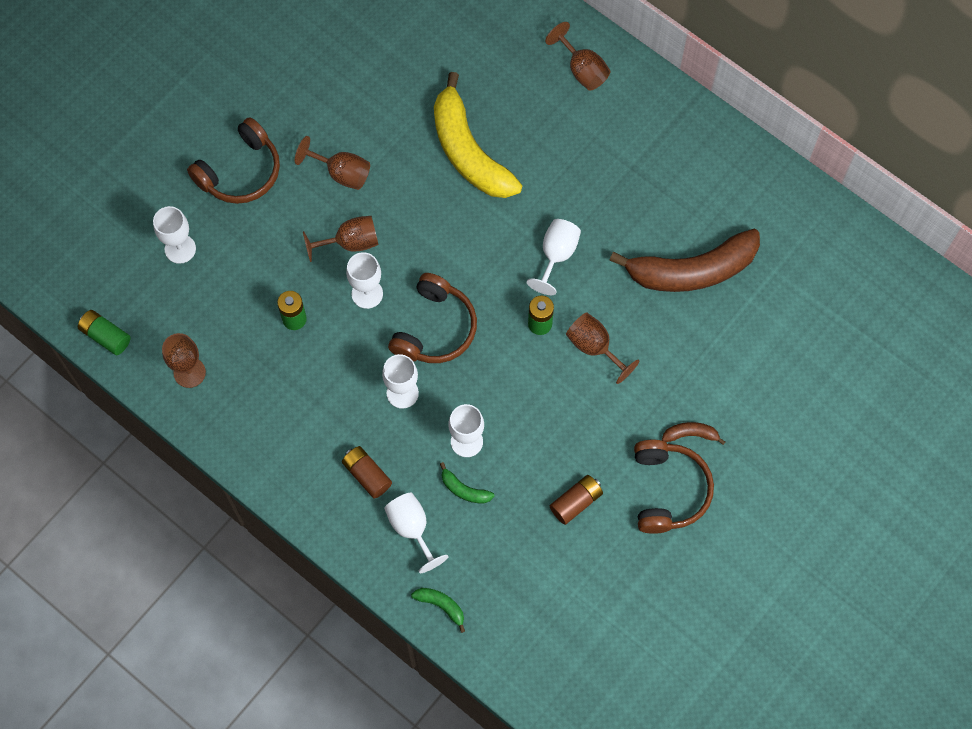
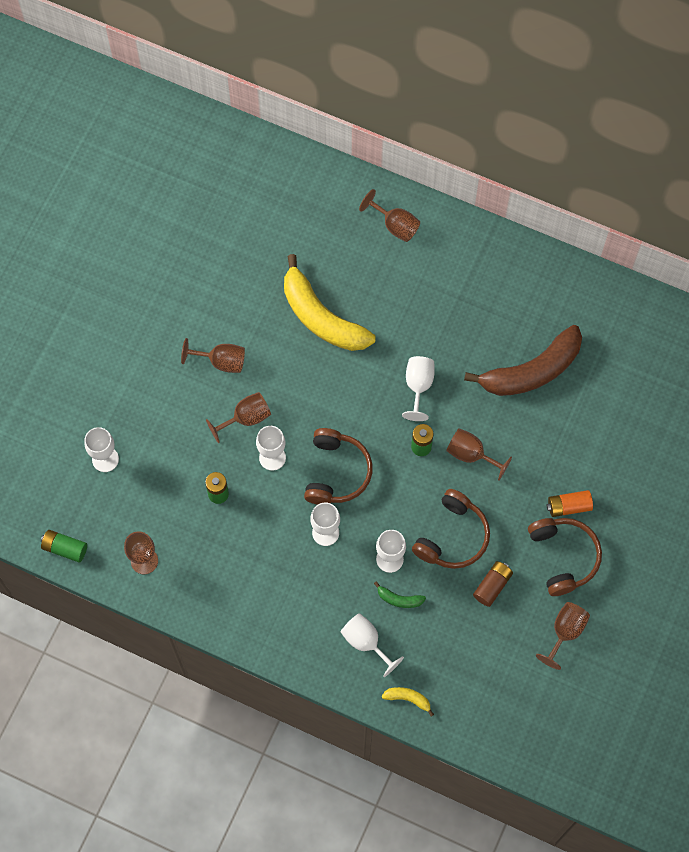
camera: 15 degrees left, 0 degrees up
(240, 171) = (136, 381): brown headphones -> brown headphones (452, 536)
(367, 475) = (316, 608): brown battery -> none
(441, 606) = (408, 699): green banana -> yellow banana
(645, 577) = (565, 632): none -> brown goblet
(690, 434) = (568, 506): brown banana -> orange battery

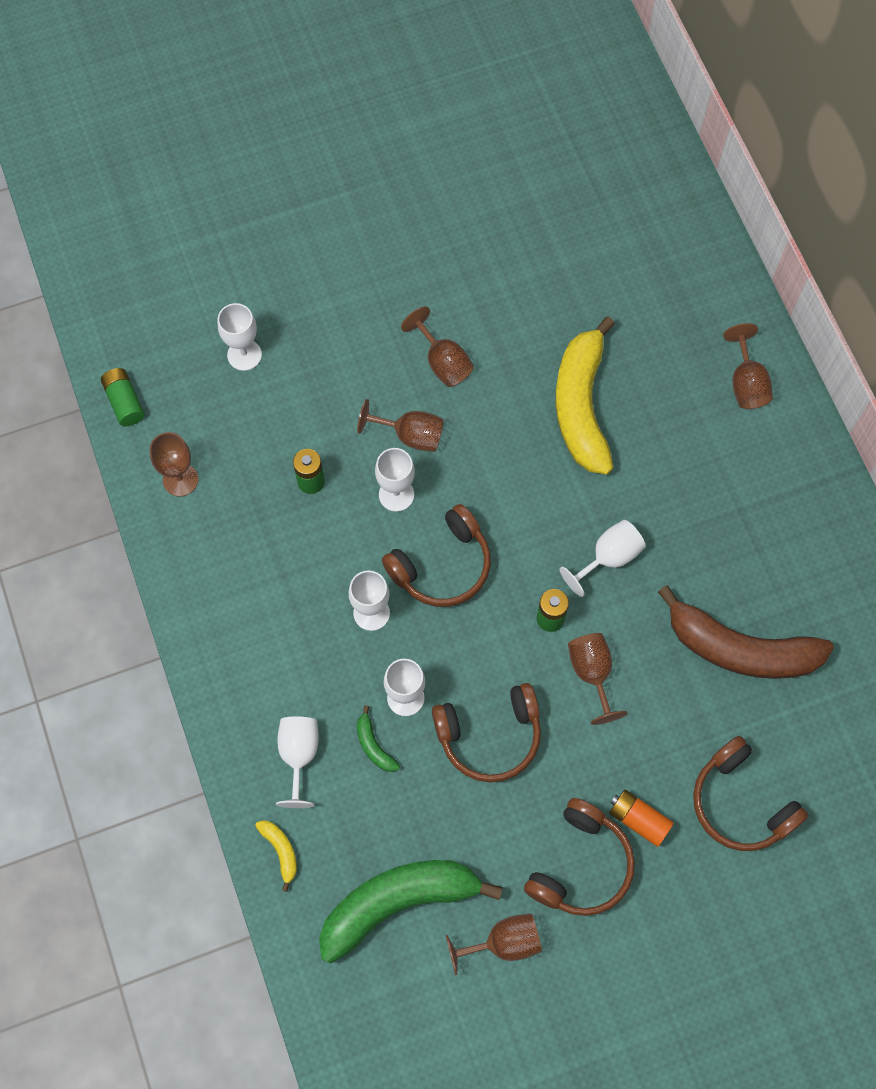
camera: 45 degrees right, 0 degrees up
(492, 586) = (478, 823): brown battery -> none
(494, 665) = (398, 903): none -> green banana
(608, 449) = (741, 802): none -> brown headphones

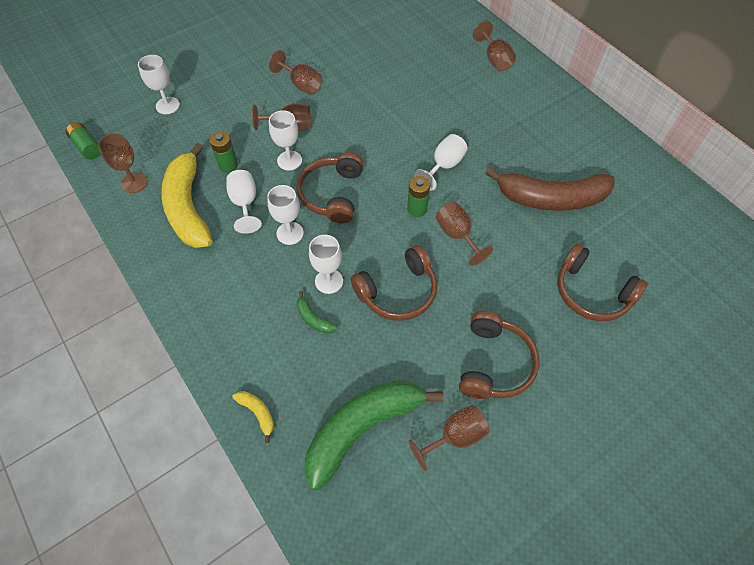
camera: 15 degrees left, 10 degrees down
(299, 755) = (257, 339): white goblet -> white goblet (245, 203)
(442, 565) = (332, 194): brown headphones -> brown headphones turned 150 degrees clockwise
(581, 406) = (397, 90): yellow banana -> yellow banana (188, 207)
(639, 820) = (525, 321): orange battery -> none

